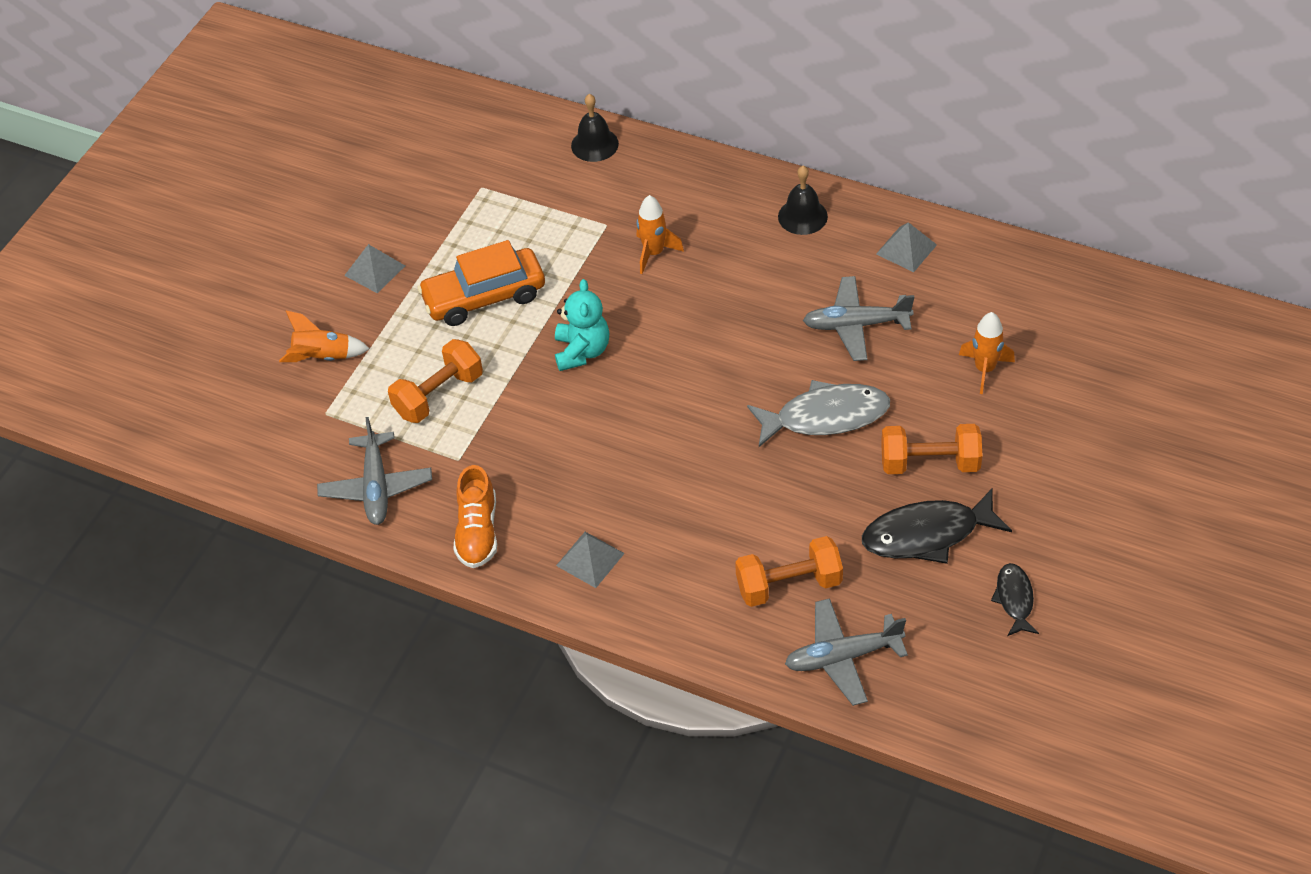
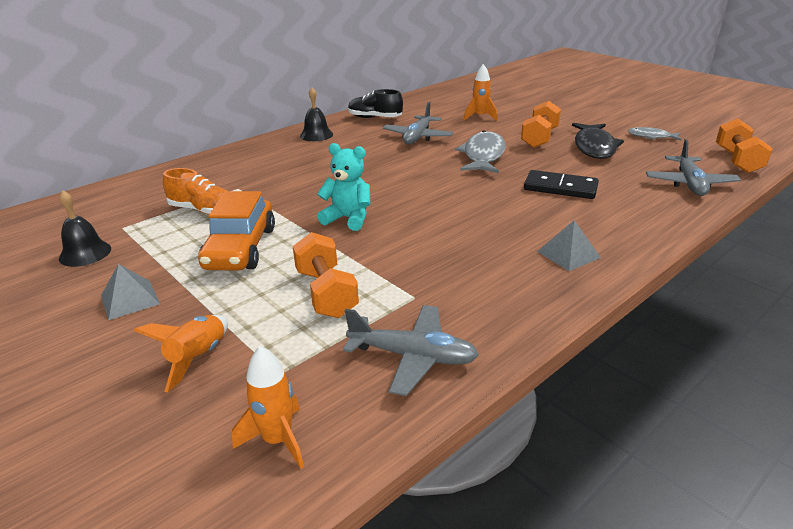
camera: 70 degrees left, 20 degrees down
(478, 532) = (510, 304): orange shoe -> orange shoe (203, 210)
(594, 144) = (157, 179): black bell -> black bell (85, 253)
(654, 253) = (287, 178): orange rocket -> orange rocket (278, 440)
(759, 521) = (560, 188): none -> black domino
(789, 584) = (621, 188): orange dumbbell -> orange dumbbell (737, 160)
(906, 249) = (375, 118): grey pyramid -> black shoe
(1014, 599) = (651, 137): black fish -> grey fish

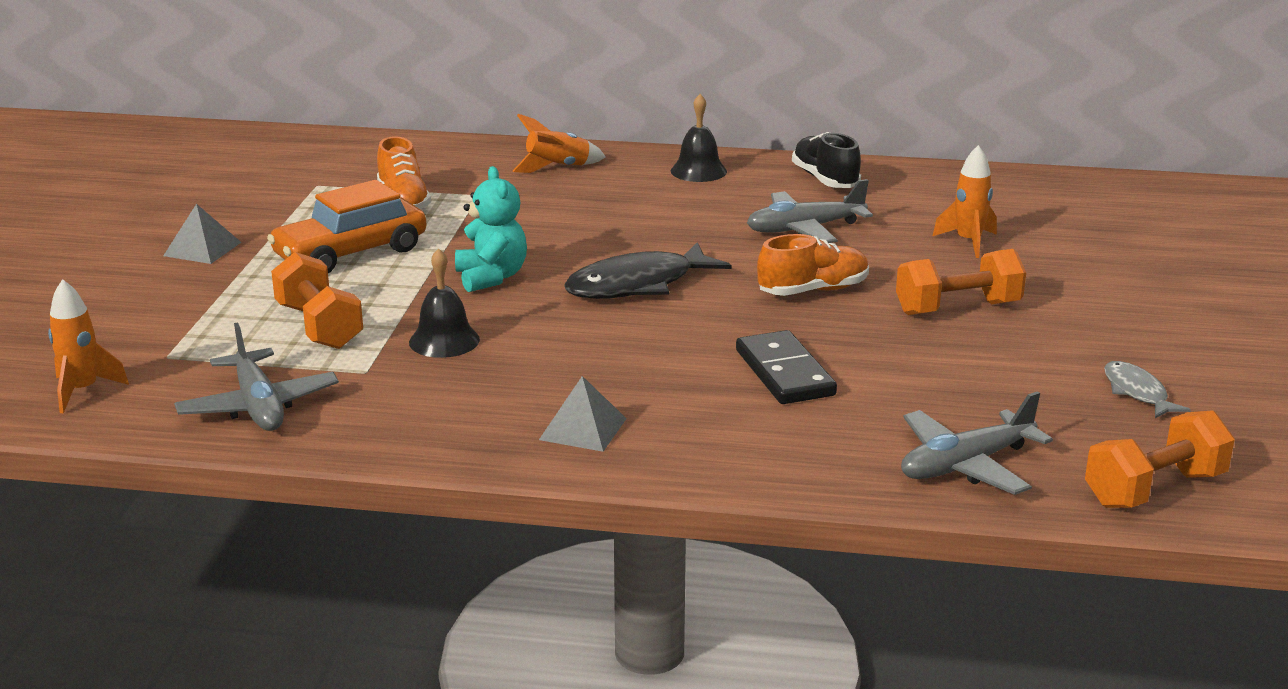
camera: 50 degrees right, 5 degrees down
(85, 253) = (251, 194): black bell -> black bell (444, 341)
(198, 358) = (152, 315): orange rocket -> orange rocket (557, 168)
(326, 293) = (319, 326): orange dumbbell -> orange dumbbell turned 60 degrees counterclockwise
(483, 155) = (813, 290): grey fish -> orange shoe
(594, 147) = (995, 358): black fish -> black fish (638, 285)

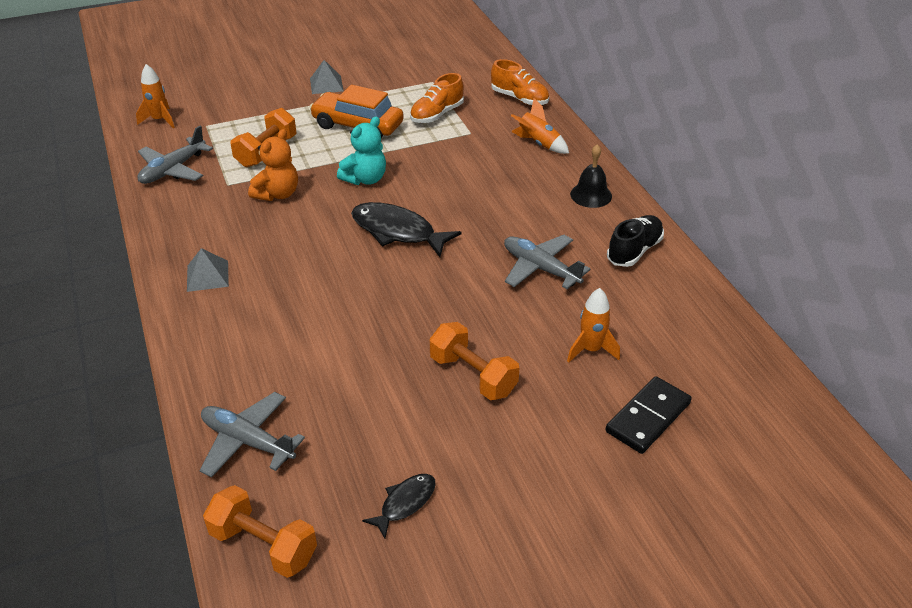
camera: 60 degrees right, 15 degrees up
(444, 341) = (277, 194): black bell -> orange teddy bear
(785, 373) = (322, 327): black domino -> black domino (648, 417)
(813, 290) = (447, 302): orange shoe -> orange shoe (519, 98)
(1137, 392) = (405, 503): grey fish -> black fish

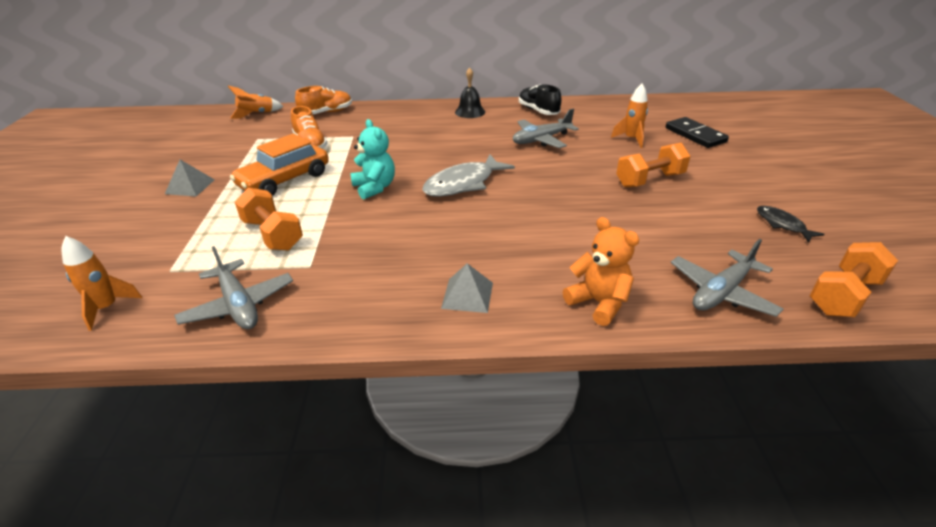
camera: 70 degrees left, 5 degrees down
(277, 194) = (356, 236): orange teddy bear -> orange teddy bear (598, 303)
(397, 231) = (463, 184): black fish -> grey fish
(538, 143) = (393, 116): orange rocket -> orange rocket (256, 114)

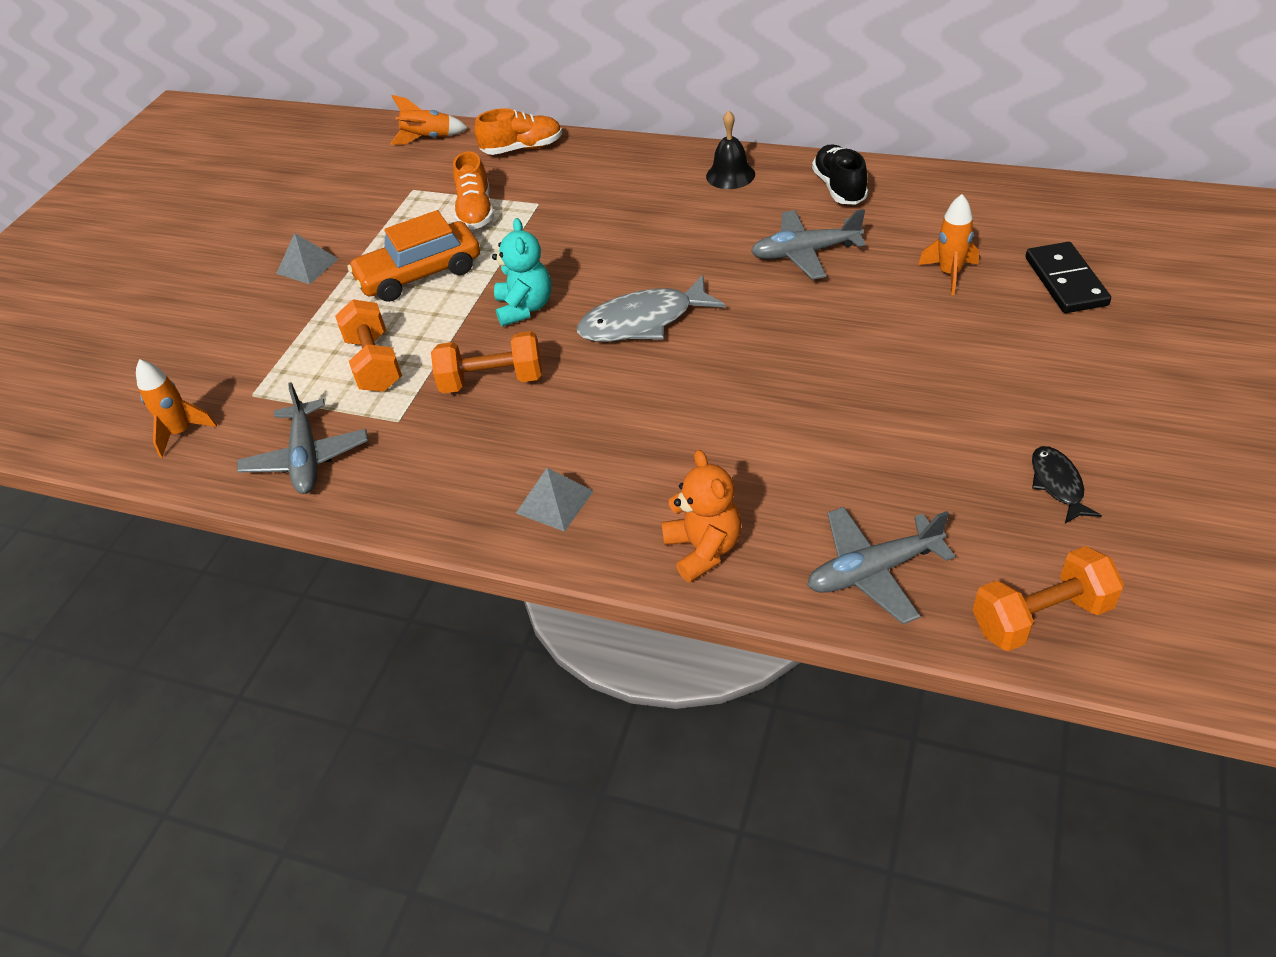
camera: 25 degrees right, 10 degrees up
(649, 180) = (917, 362): orange dumbbell -> orange dumbbell (492, 381)

